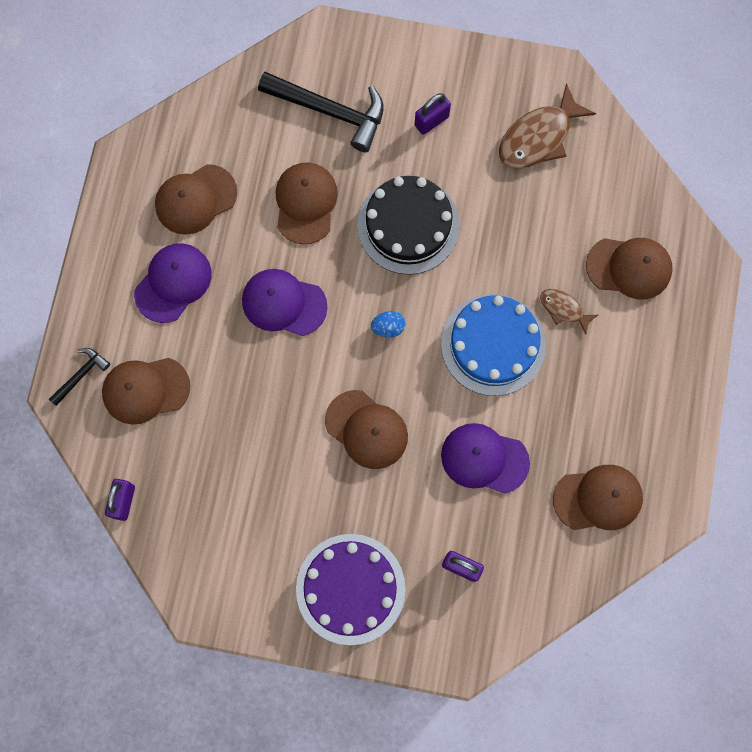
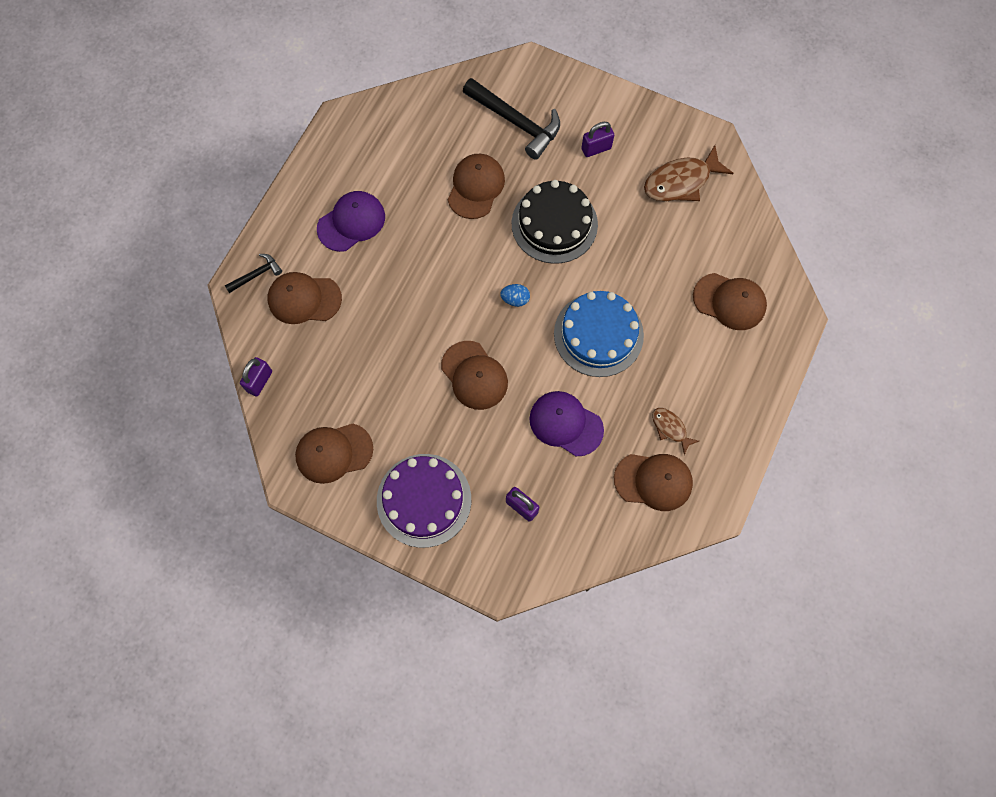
camera: 15 degrees right, 5 degrees down
(195, 199) = (388, 163): brown cap -> brown cap (333, 452)
(284, 303) = (435, 259): purple cap -> none
(563, 309) = (665, 321): brown fish -> brown fish (670, 428)

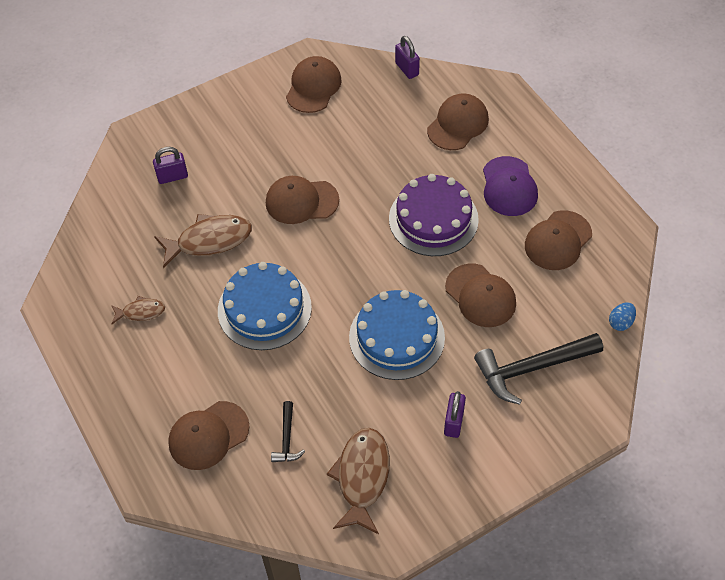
camera: 125 degrees right, 15 degrees down
(256, 274) = (503, 104): black hammer -> black hammer (287, 438)
(424, 500) = (231, 121): purple cake -> purple cake (433, 219)
(515, 299) = (346, 265): blue egg -> blue egg (620, 322)
(554, 224) = (396, 337): black cake -> blue cake
(566, 424) = (209, 240): purple cap -> brown fish
(653, 481) = (112, 273): brown cap -> brown cap (558, 240)

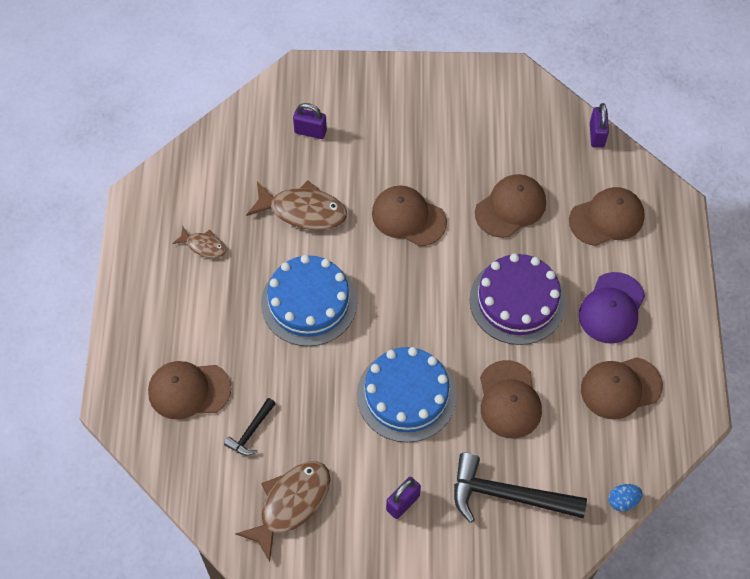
camera: 30 degrees right, 5 degrees up
(313, 87) = (495, 108): brown cap -> brown cap (510, 207)

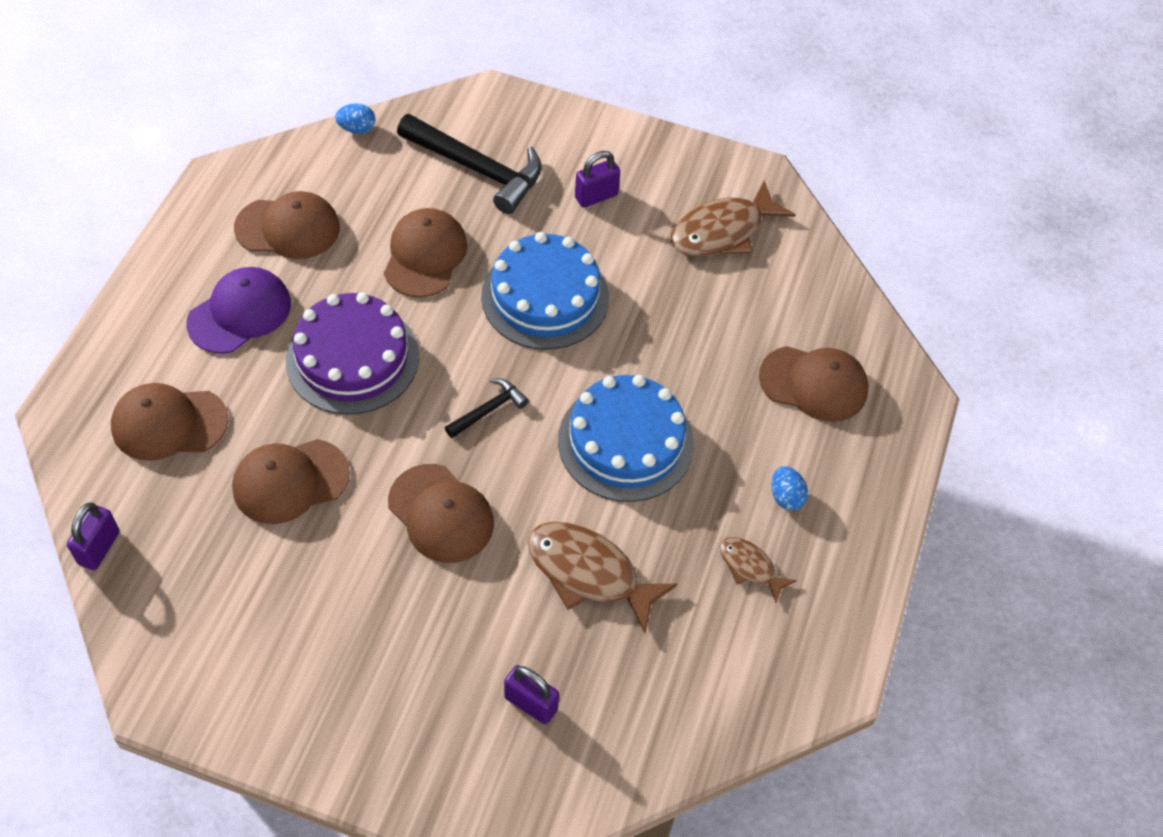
camera: 165 degrees left, 5 degrees down
(191, 299) = (786, 497): none -> blue egg
(251, 432) = (747, 315): black hammer -> black hammer (488, 410)

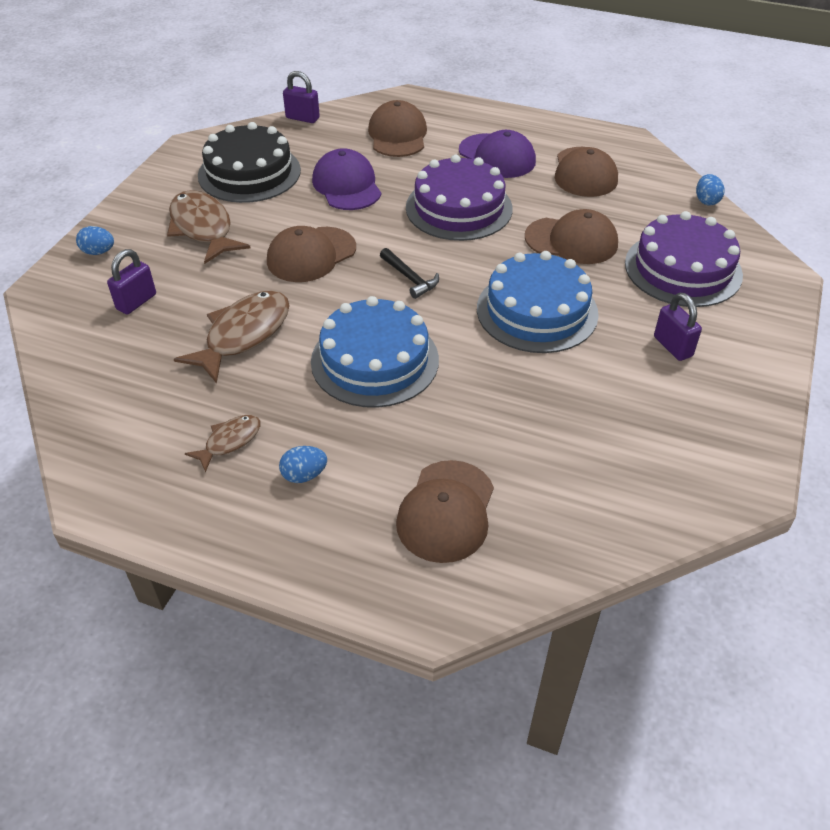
camera: 95 degrees right, 10 degrees down
(245, 605) = (249, 173): none -> black cake
(290, 481) = (347, 185): brown cap -> purple cap
(424, 775) = (98, 252): none -> blue egg
(477, 169) = (683, 269): black hammer -> purple cake
(722, 231) = (650, 444): brown fish -> brown fish (203, 228)

